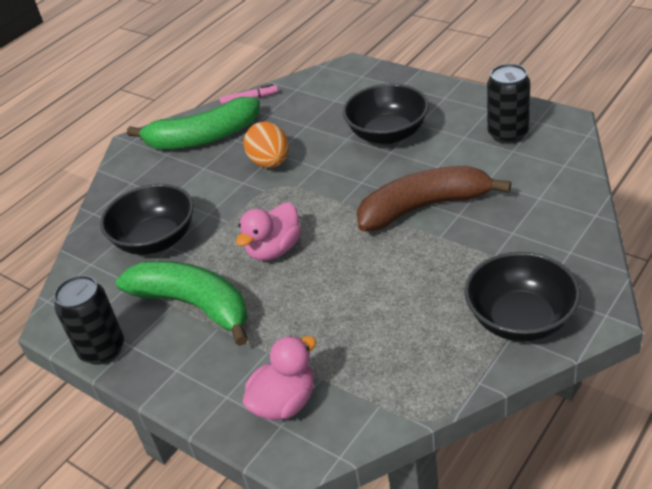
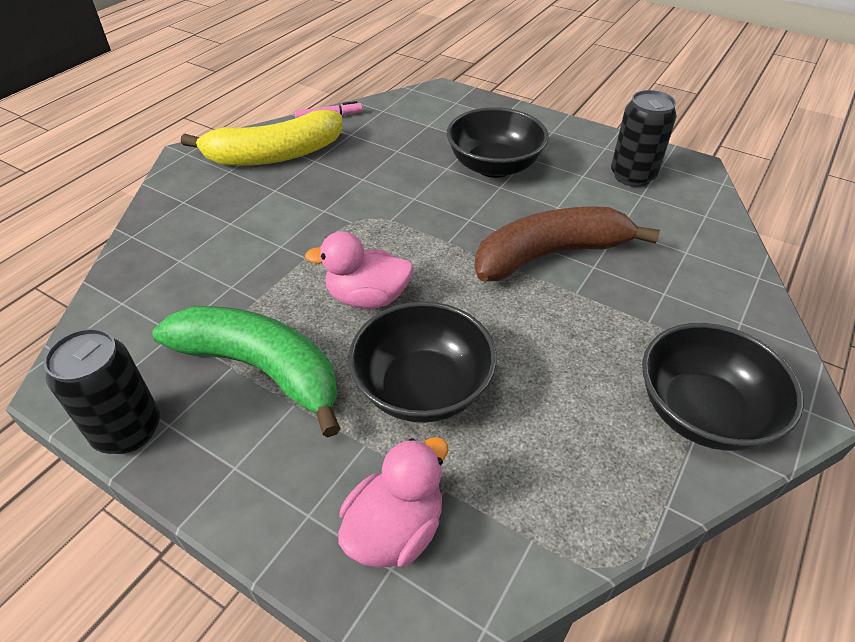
camera: 10 degrees left, 5 degrees up
(156, 240) = (212, 276): black bowl -> black bowl (423, 388)
(203, 138) = (274, 155): green banana -> yellow banana
(270, 163) = (357, 189): orange egg -> none
(274, 250) = (367, 298): pink duck -> pink duck turned 60 degrees clockwise

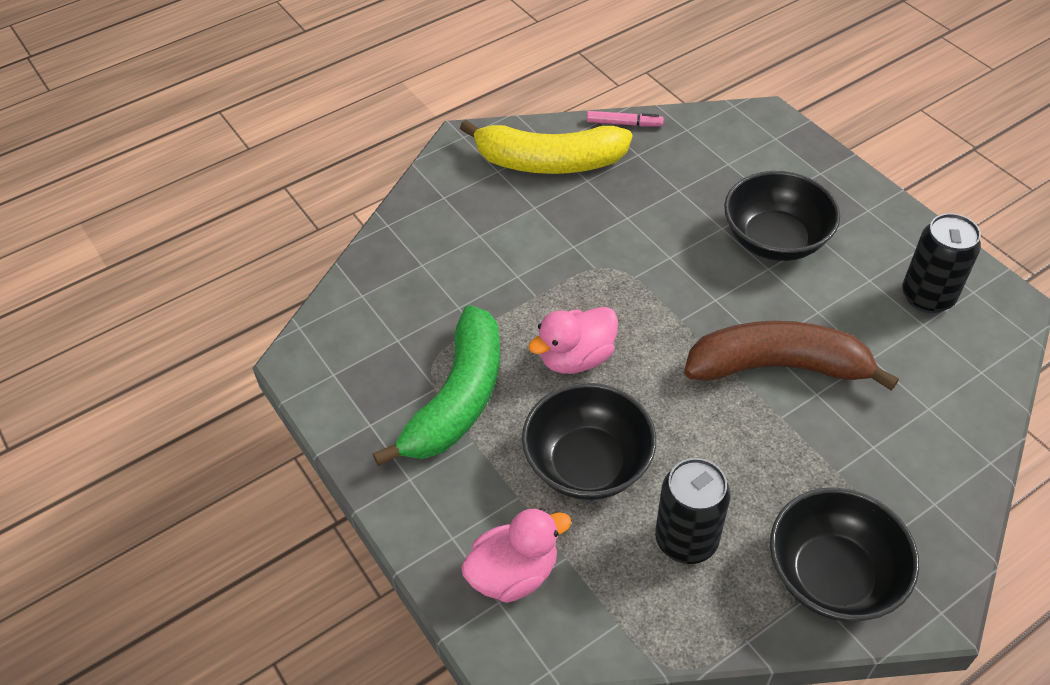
camera: 25 degrees right, 5 degrees up
(128, 430) = (338, 419): black can -> black can (686, 540)
(261, 369) = (458, 399): green banana -> green banana turned 60 degrees clockwise
(367, 298) = (576, 358): pink duck -> pink duck turned 60 degrees counterclockwise

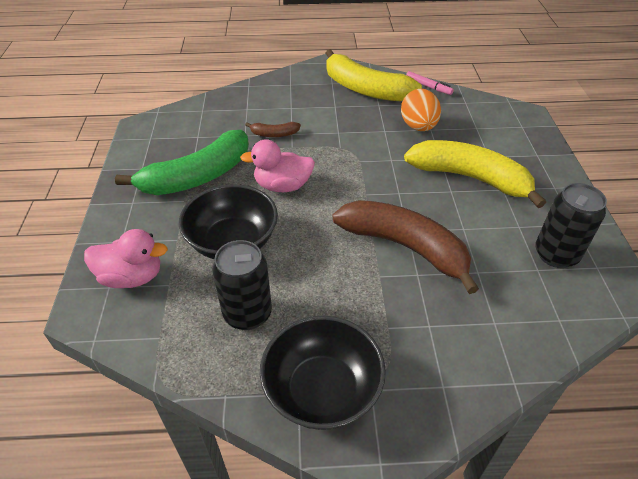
camera: 30 degrees right, 5 degrees down
(496, 287) = (274, 134): none -> brown banana
(662, 193) = (418, 127): none -> orange egg
(775, 240) = (470, 178): black bowl -> yellow banana

